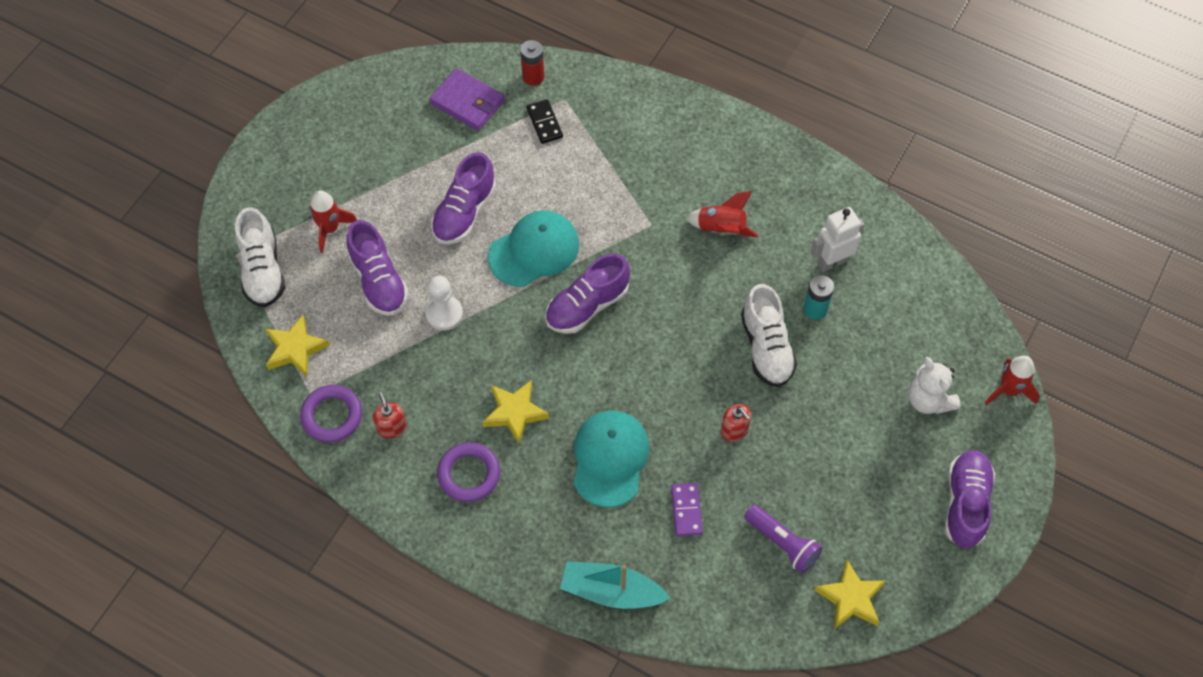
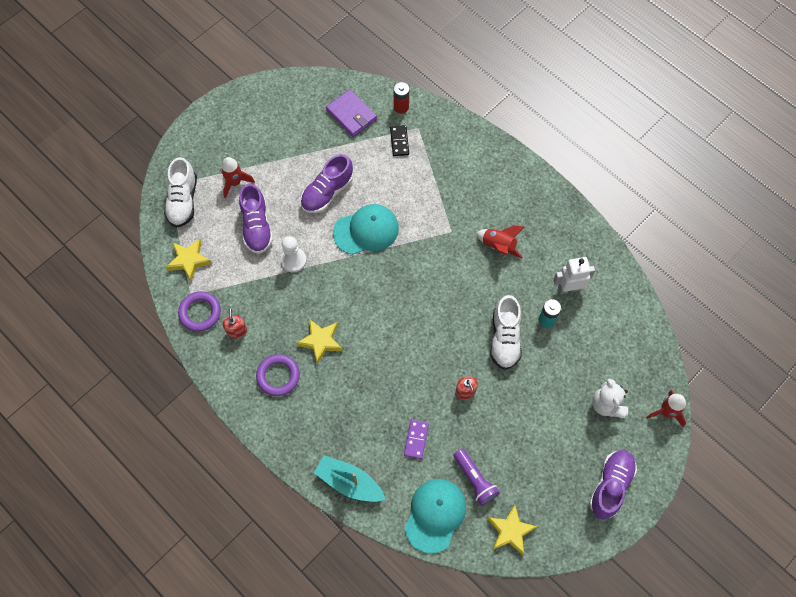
camera: 15 degrees right, 5 degrees up
(587, 306) = (391, 278): purple shoe -> none
(610, 459) = (375, 390): turquoise cap -> turquoise cap (435, 515)

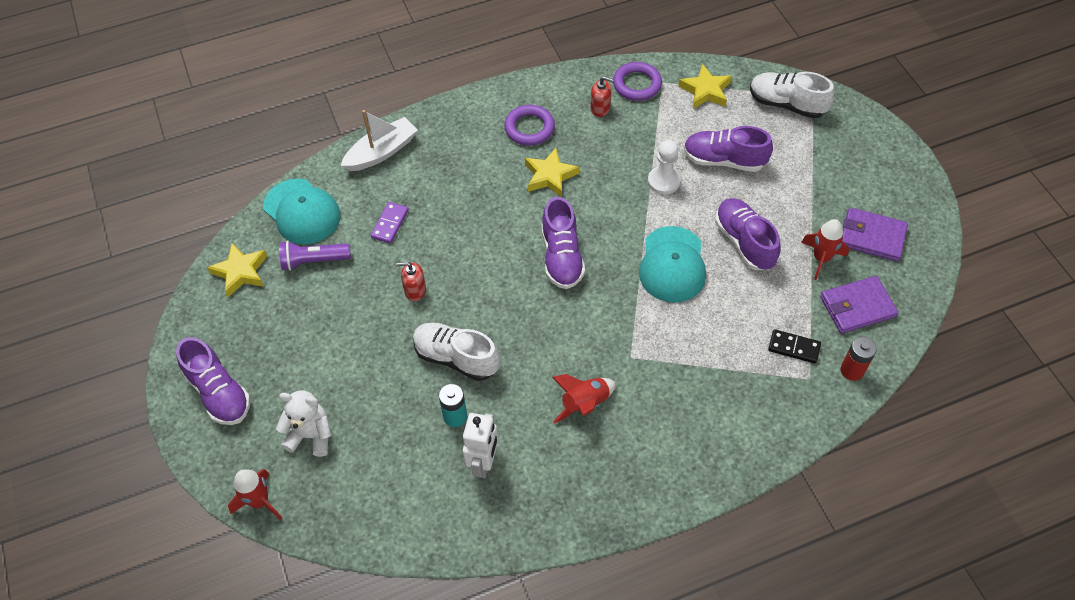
camera: 115 degrees right, 10 degrees down
(235, 182) = (794, 156): red rocket -> red rocket (821, 258)
(289, 119) = (872, 236): none -> purple wallet
(349, 482) = (382, 152): turquoise boat -> white boat
(391, 304) = (561, 257): none -> purple shoe
(416, 439) = (390, 224): purple domino -> purple domino turned 75 degrees clockwise

